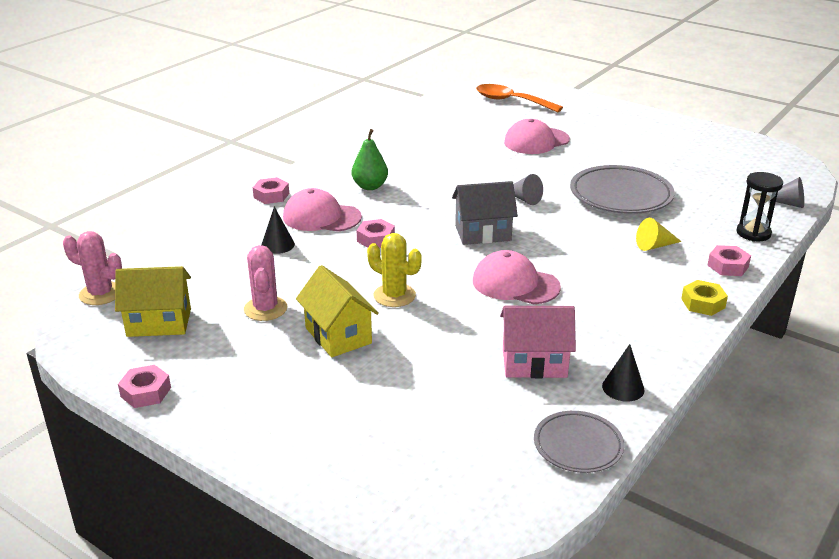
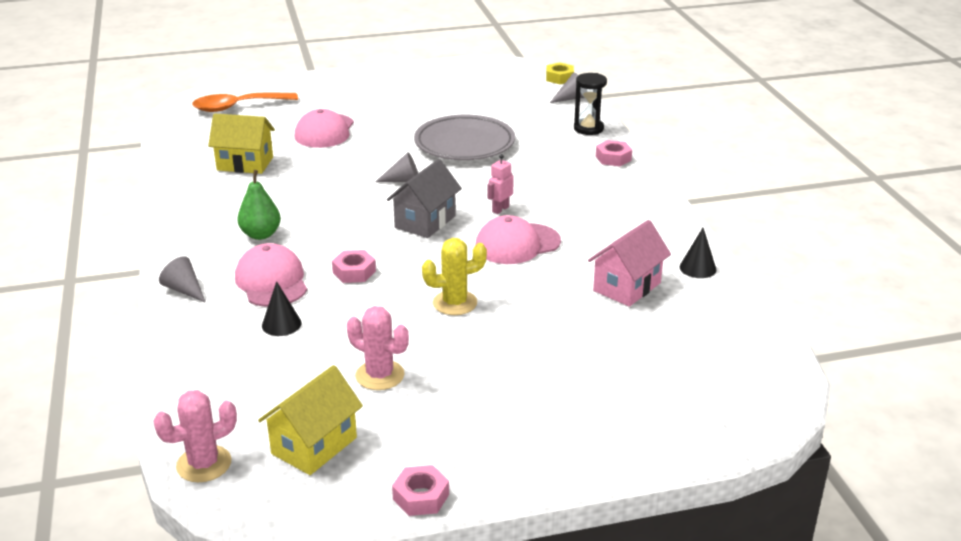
camera: 50 degrees left, 0 degrees up
(271, 195) = (184, 290): pink nut -> grey cone
(321, 217) = (271, 281): pink cap -> pink cap turned 105 degrees clockwise
(338, 335) = (474, 355): yellow house -> yellow house (245, 164)
(553, 254) = (500, 209): none -> pink robot
(578, 446) = (739, 317): grey plate -> none
(654, 246) = (550, 168): yellow cone -> none
(703, 303) = (643, 190): yellow nut -> yellow nut (559, 78)

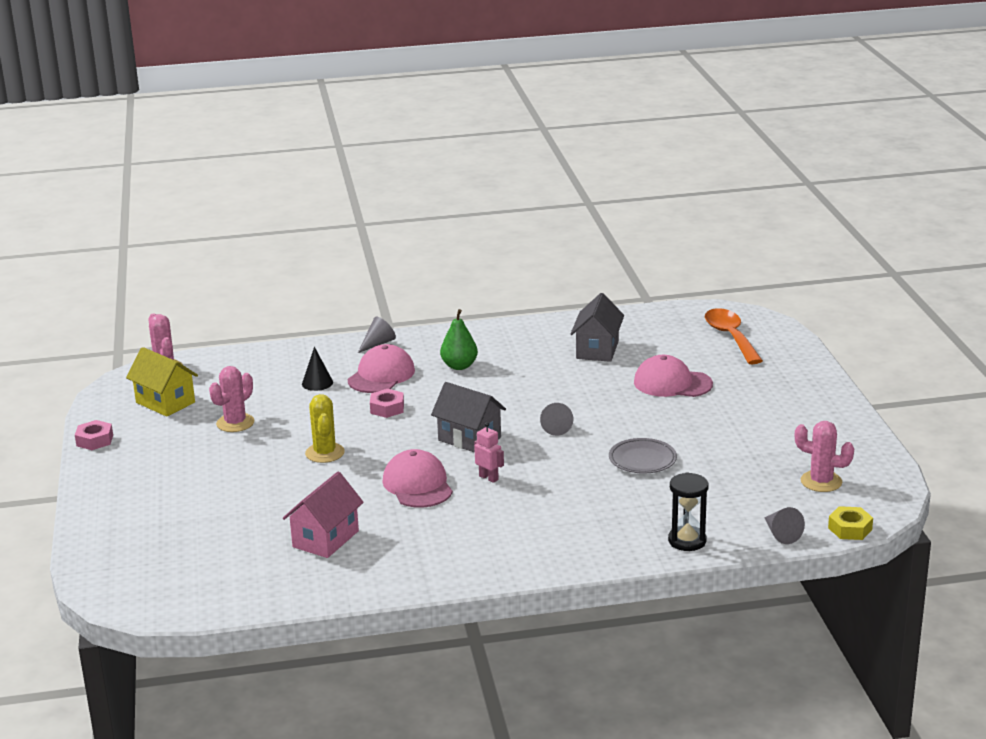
camera: 95 degrees right, 5 degrees down
(245, 164) = (597, 350): yellow house -> grey house
(271, 281) = (381, 375): pink cap -> pink cap turned 45 degrees counterclockwise
(464, 144) = (642, 460): grey plate -> grey plate, size x0.59
(495, 83) = (821, 481): none -> pink cactus
(613, 158) = (604, 552): pink nut -> none
(627, 287) = (325, 539): pink house -> pink house turned 75 degrees clockwise
(697, 268) = (348, 583): black cone -> none

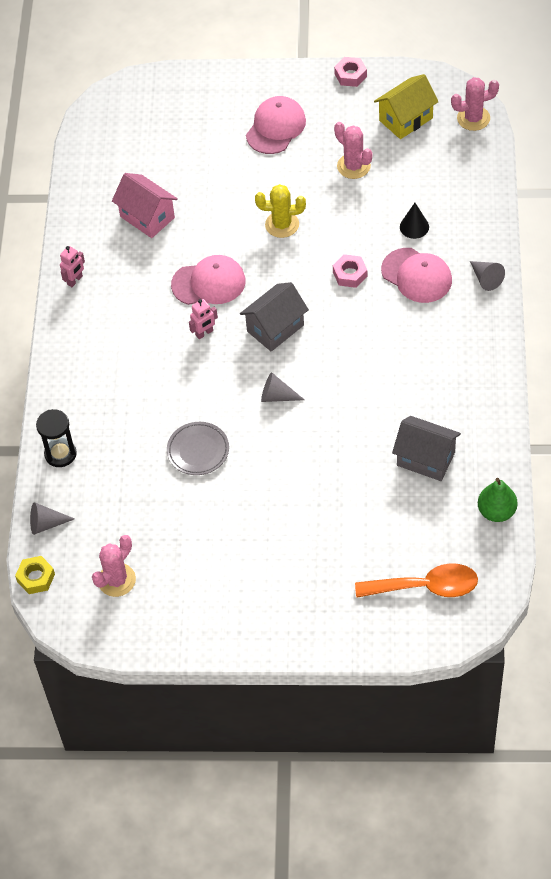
camera: 105 degrees right, 30 degrees up
(435, 574) = (75, 280): none -> pink robot
(459, 366) = (420, 338): green pear -> green pear (496, 511)
(672, 383) = (336, 508): pink cap -> pink cap (276, 127)

